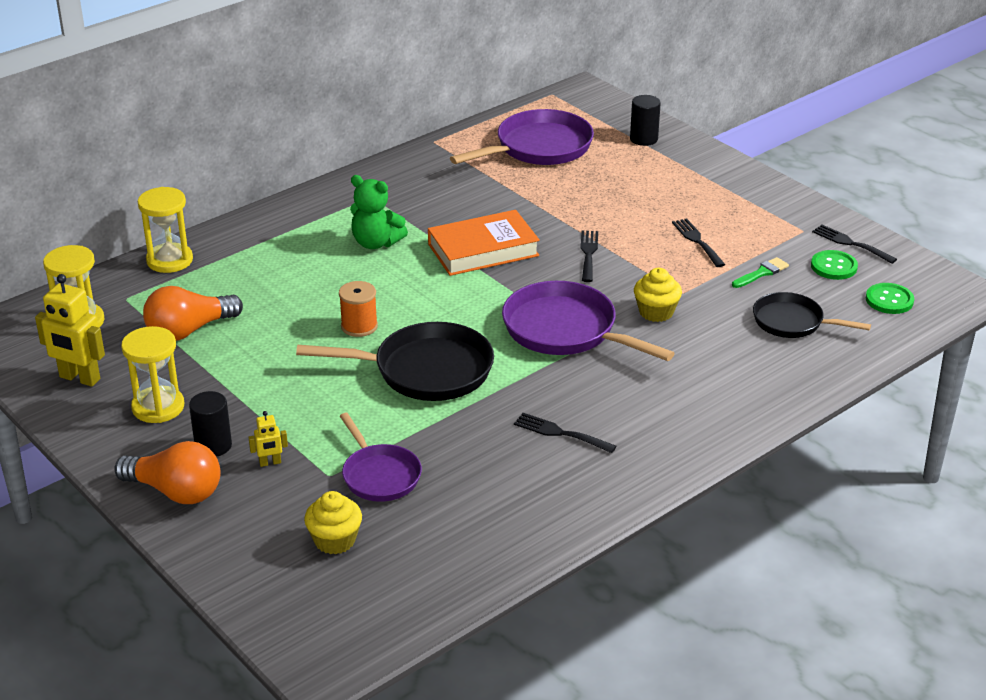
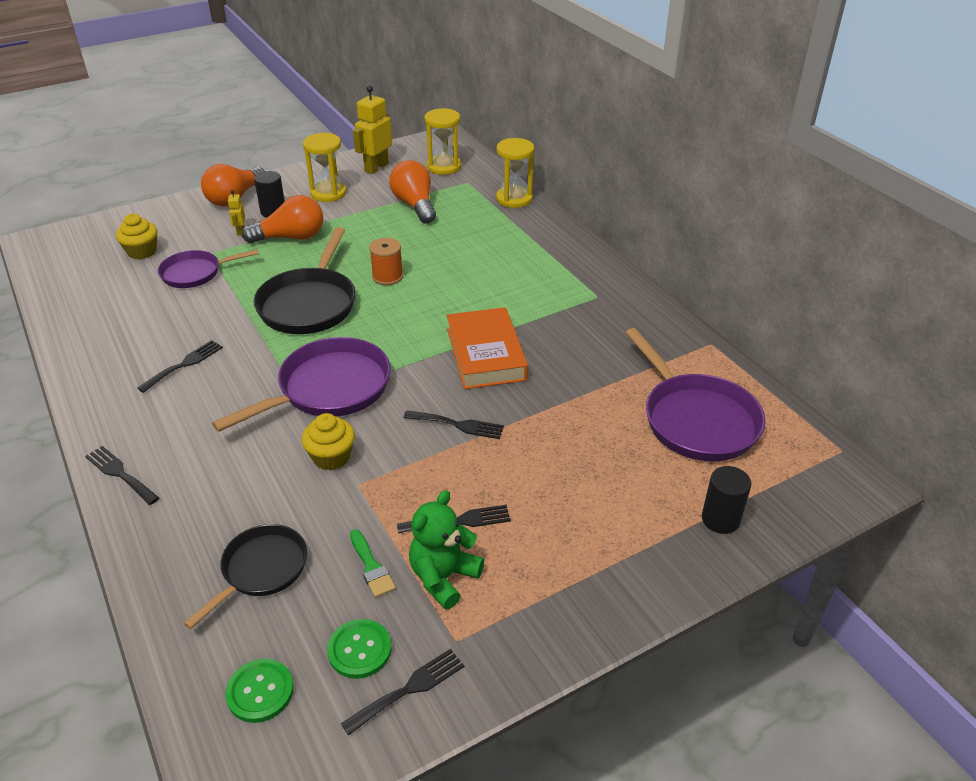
camera: 100 degrees right, 5 degrees up
(281, 415) = (291, 237): none -> orange light bulb
(376, 243) = (515, 293): green teddy bear -> green teddy bear (443, 577)
(731, 427) = (120, 474): none -> black fork

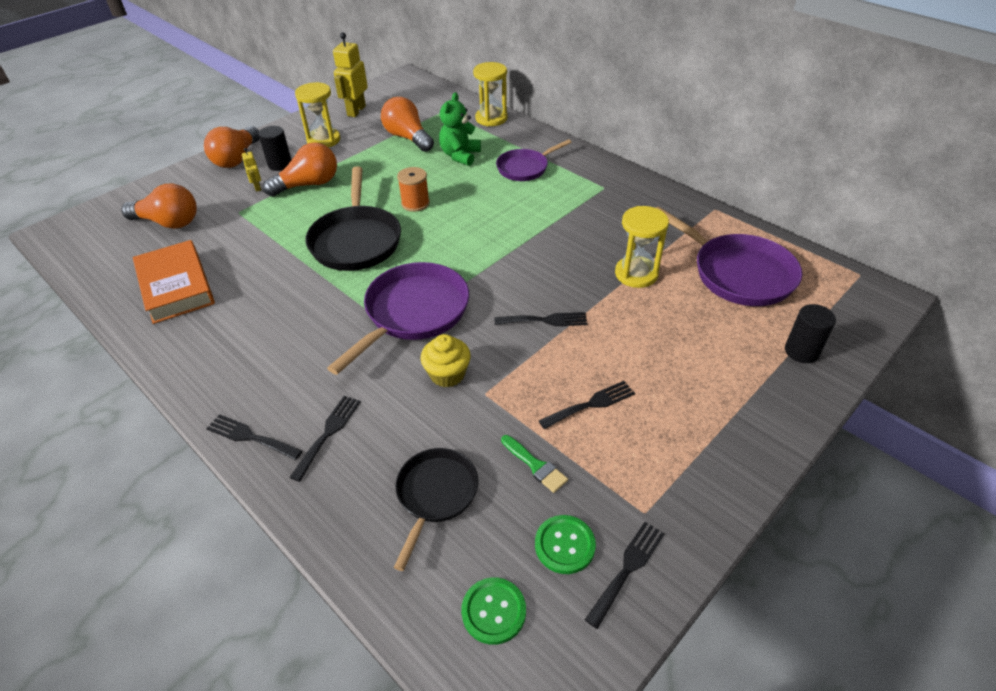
camera: 15 degrees left, 5 degrees up
(142, 251) = (169, 222): yellow cupcake -> orange light bulb
(184, 364) = (263, 319): black fork -> black fork (328, 433)
(195, 273) = (232, 233): purple pan -> purple pan (525, 168)
(443, 577) = (604, 458): green teddy bear -> green teddy bear (460, 156)
(444, 167) = (416, 101): yellow hourglass -> yellow hourglass (636, 274)
(486, 354) = (536, 254): orange book -> orange book (176, 287)

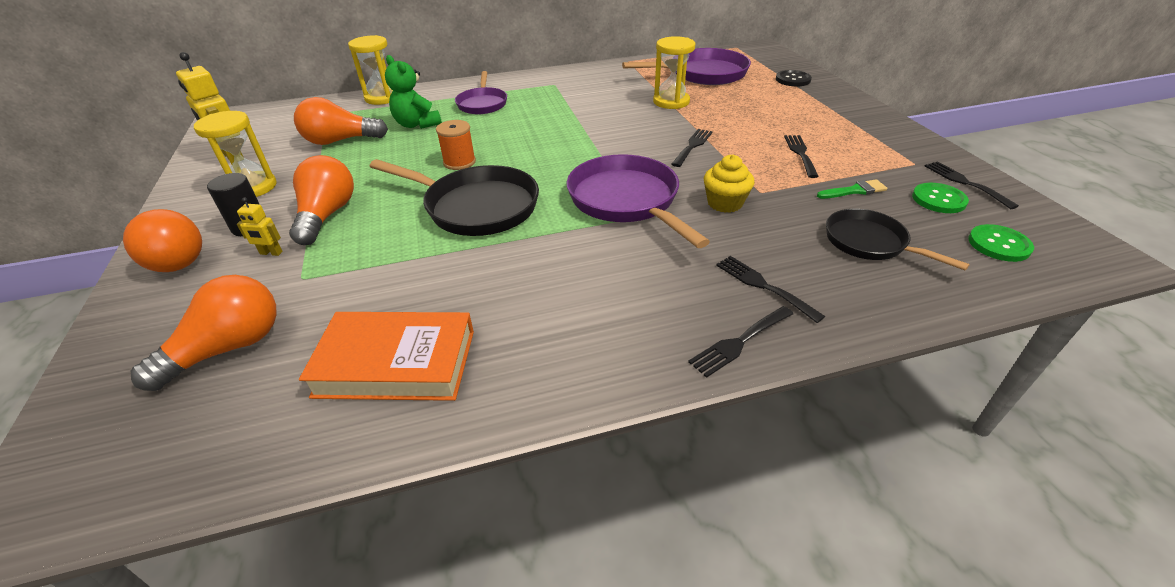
camera: 60 degrees left, 5 degrees down
(801, 351) = (793, 80): black cylinder -> black button

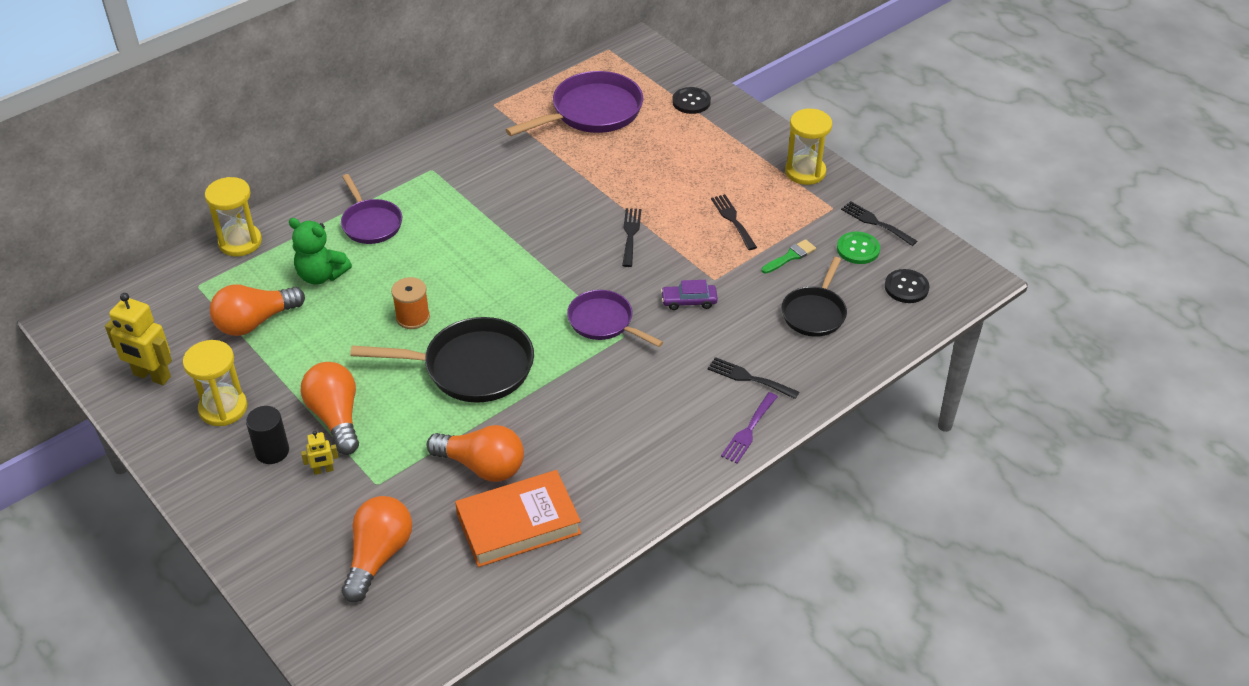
camera: 25 degrees left, 5 degrees up
(174, 258) = (236, 502): orange light bulb -> orange light bulb (482, 466)
(627, 201) = (604, 322): purple pan -> purple pan, size x0.62
(671, 102) = (579, 170): yellow hourglass -> yellow hourglass (805, 172)
(725, 203) = (689, 301): yellow cupcake -> purple car
(739, 342) = (748, 430): black fork -> purple fork
(870, 243) = (814, 313): black pan -> black pan turned 90 degrees counterclockwise
(999, 244) = (906, 287): green button -> black button

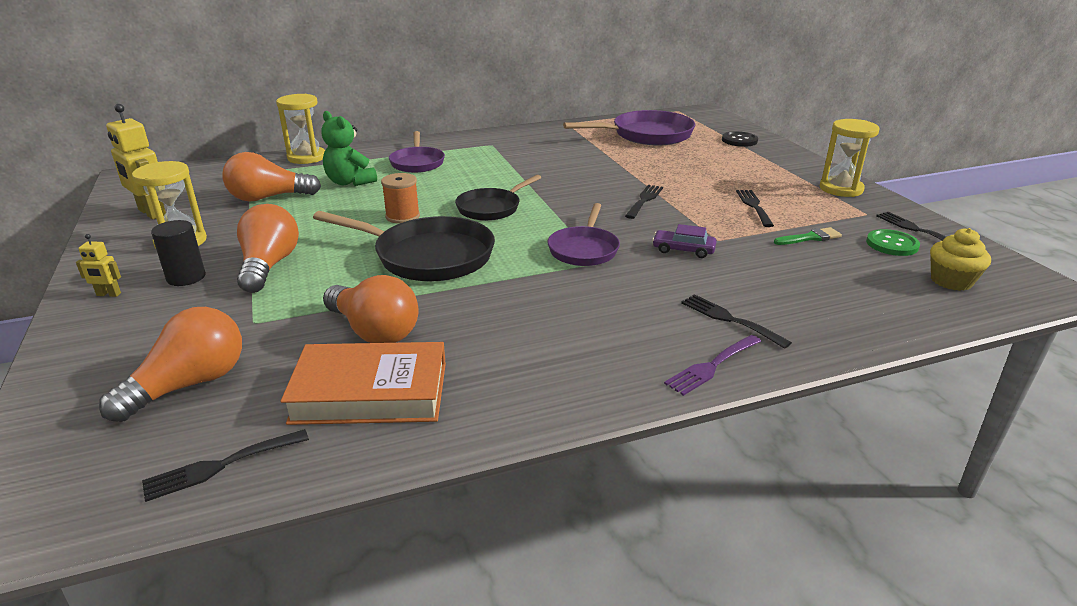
camera: 20 degrees right, 15 degrees down
(323, 470) = (215, 300): yellow robot -> yellow robot (108, 294)
(458, 610) = (220, 466): none -> black fork
(604, 322) = (584, 249): purple pan -> purple pan turned 135 degrees counterclockwise
(814, 313) = (829, 282): black pan -> black pan (491, 208)
(906, 287) = (951, 281): black button -> yellow cupcake

